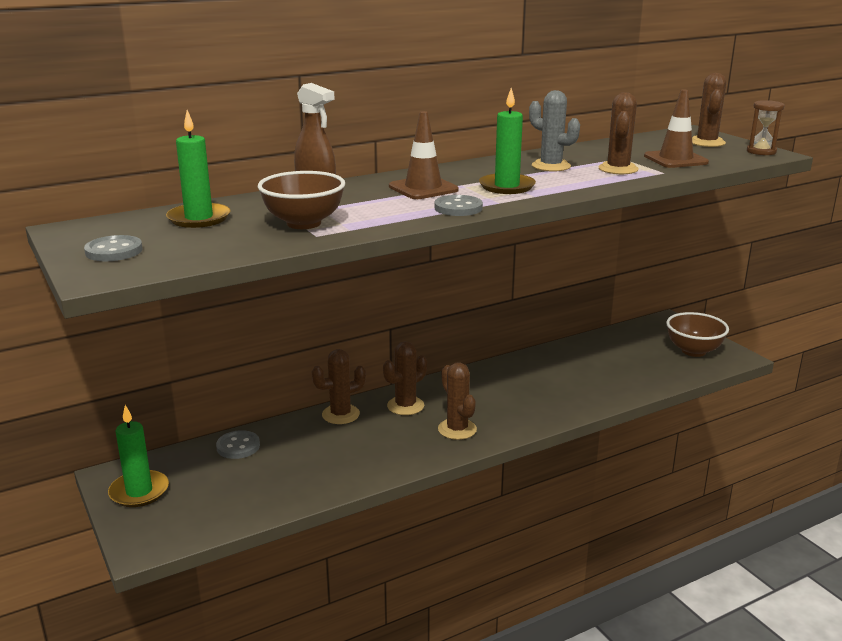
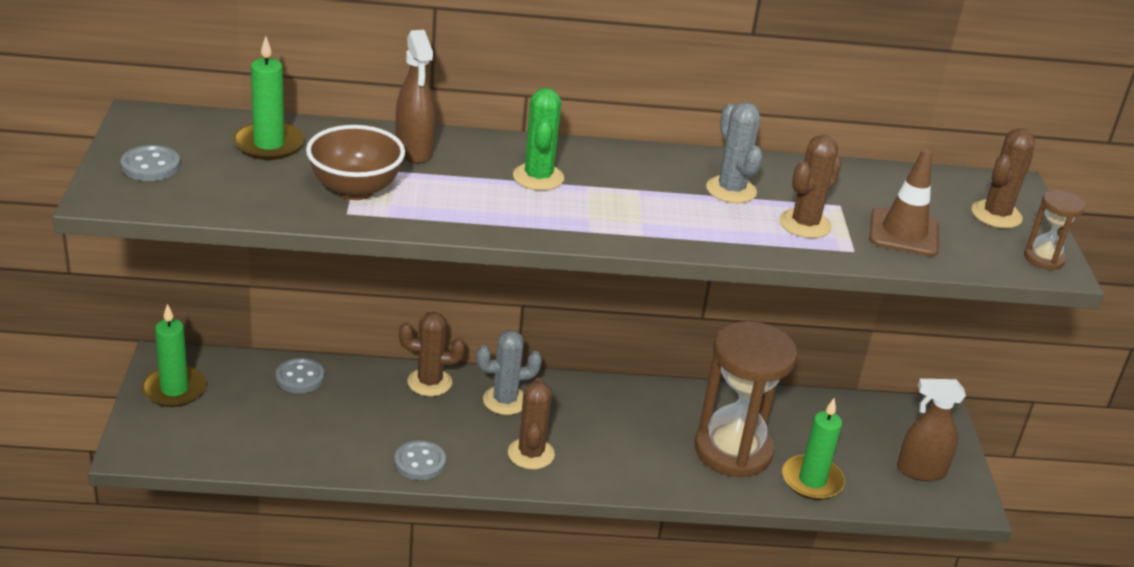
camera: 25 degrees right, 10 degrees up
(405, 406) = (505, 400): brown cactus -> grey cactus
(423, 188) = (538, 177): brown traffic cone -> green cactus
(458, 208) = (535, 224): grey button -> grey button (420, 462)
(506, 186) = (632, 207): green candle -> green candle (812, 480)
(580, 380) = (733, 450): none -> brown hourglass
(693, 351) = (920, 471): brown bowl -> brown spray bottle

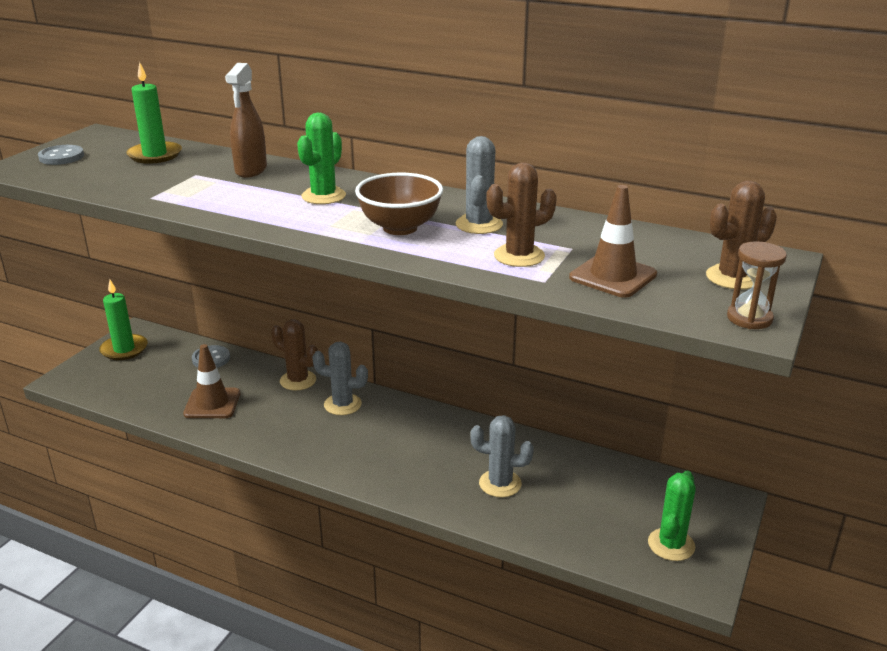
camera: 30 degrees right, 5 degrees down
(355, 189) = (175, 186): brown bowl -> brown bowl (400, 228)
(355, 435) = (212, 403): none -> brown traffic cone
(420, 462) = (240, 432): grey button -> none
(531, 454) = (328, 446): brown cactus -> none
(733, 450) = (500, 483): brown hourglass -> grey cactus
(812, 480) = (554, 525): green candle -> none
(920, 471) = (671, 545): brown spray bottle -> green cactus

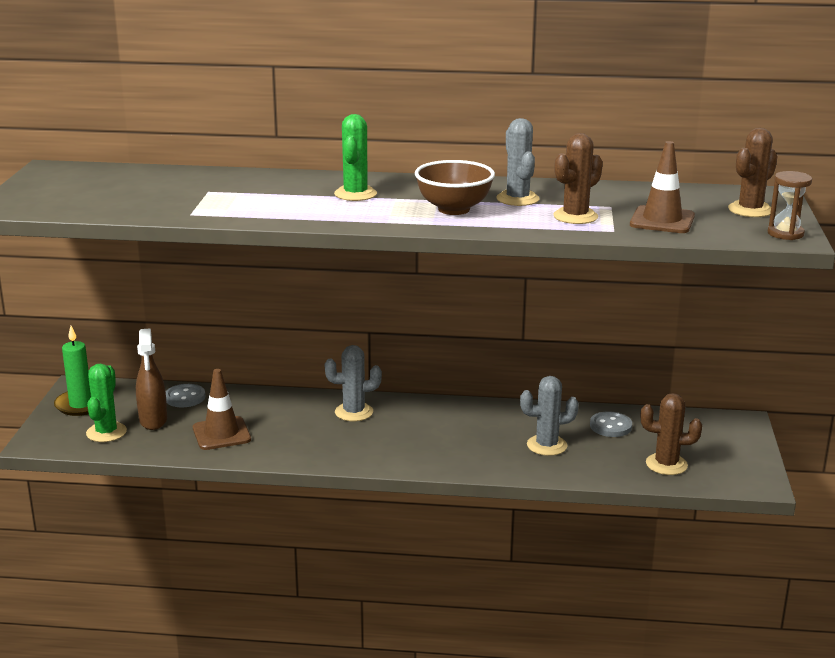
camera: 20 degrees left, 5 degrees down
(61, 157) = (45, 192): grey button -> grey button (610, 426)
(155, 155) = (142, 180): green candle -> none
(251, 170) = (258, 182): brown spray bottle -> brown spray bottle (153, 420)
(298, 380) = (292, 400): brown cactus -> brown cactus (666, 464)
(671, 545) = (716, 460): green cactus -> green cactus (106, 432)

